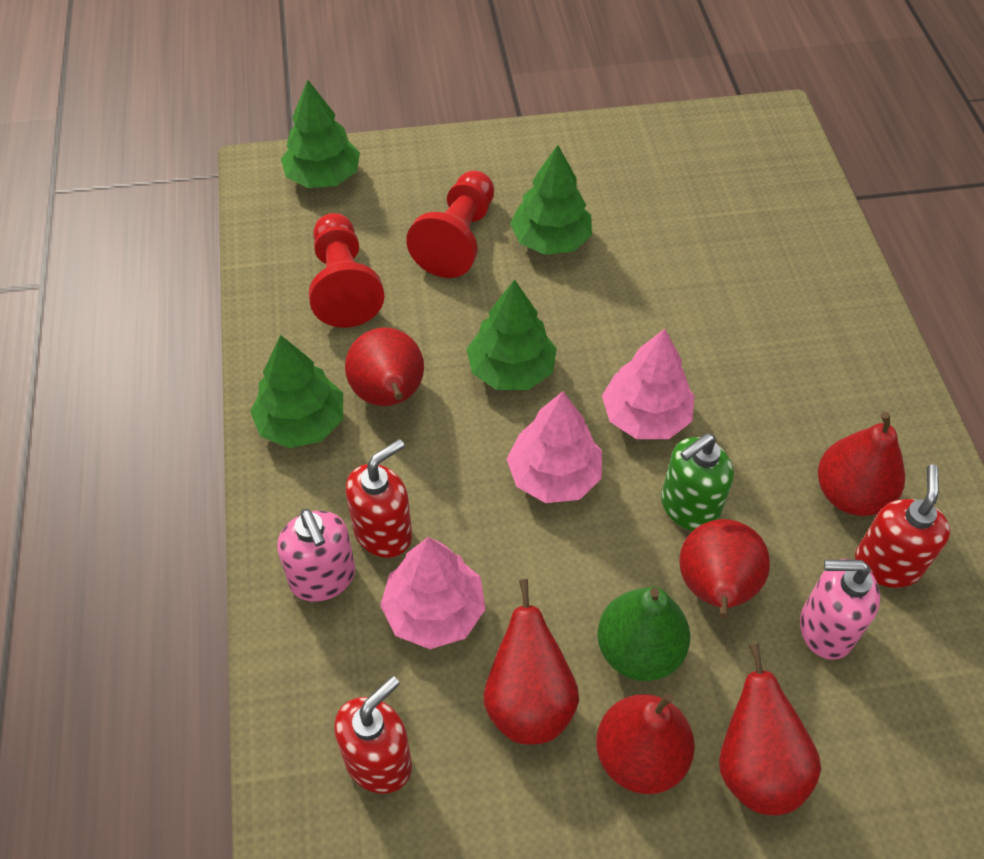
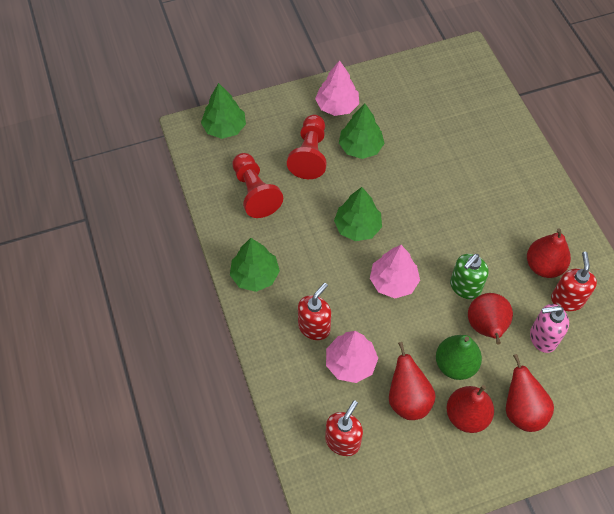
camera: 10 degrees left, 5 degrees up
(323, 578) = (290, 356): pink soap dispenser -> none
(389, 396) = (297, 252): red pear -> none
(645, 416) = (433, 241): pink tree -> pink tree (337, 106)

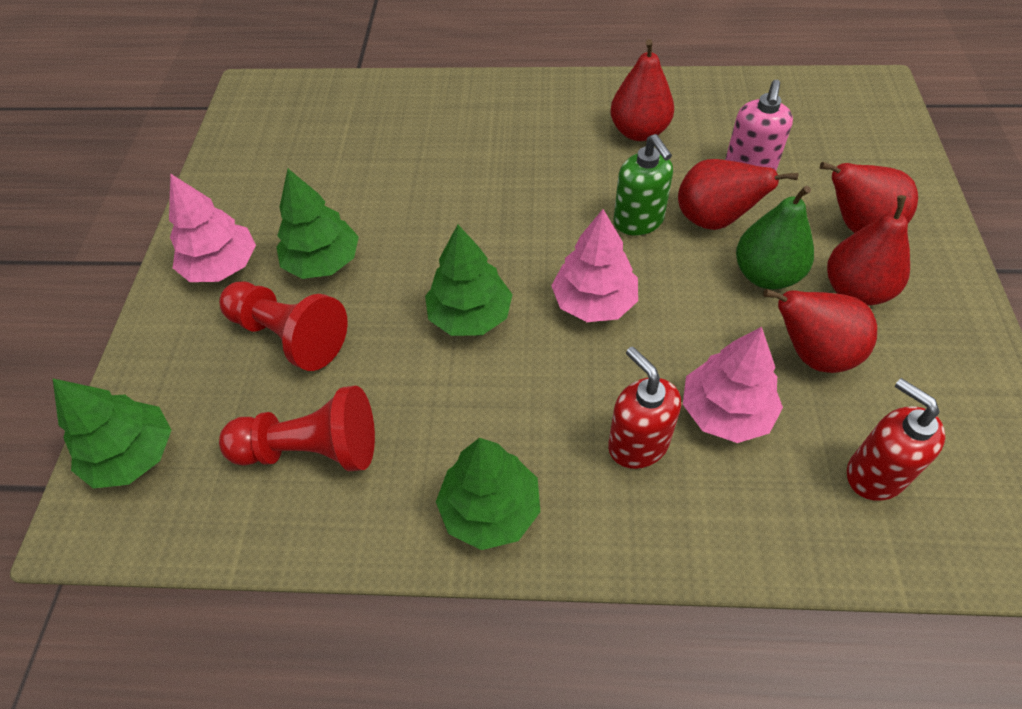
camera: 65 degrees left, 5 degrees down
(567, 299) = (699, 127): red soap dispenser -> none

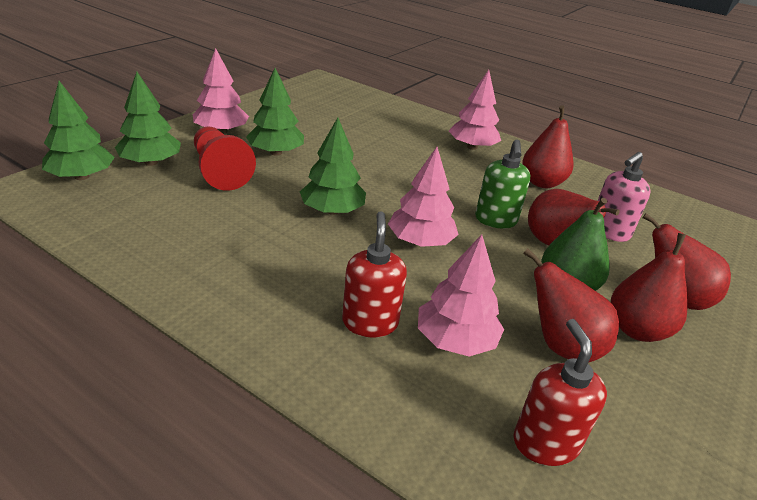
camera: 25 degrees right, 20 degrees down
(311, 449) = (169, 219): red pawn -> none
(490, 509) = (234, 300): green tree -> green tree (151, 162)
(527, 115) = (472, 147): none -> pink tree

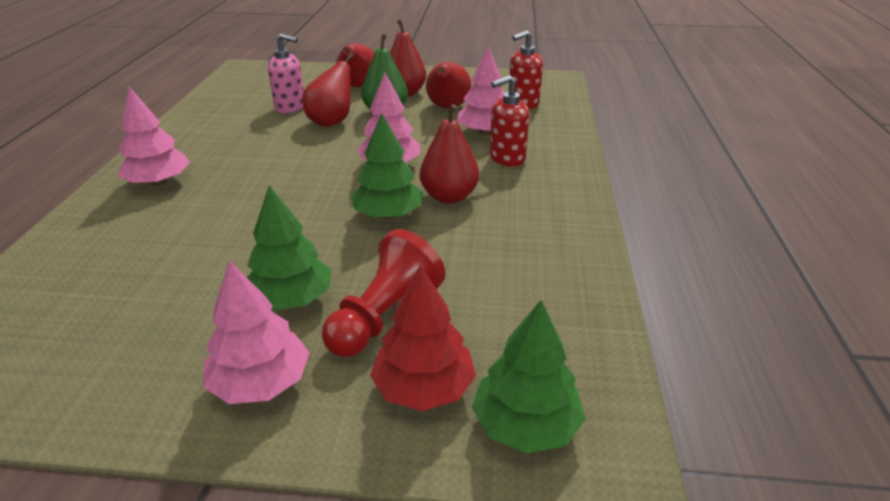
camera: 115 degrees left, 0 degrees up
(151, 162) = (424, 388): green tree -> red tree
(495, 220) = (319, 145): green soap dispenser -> none
(541, 183) = (223, 138): red pear -> red pear (449, 197)

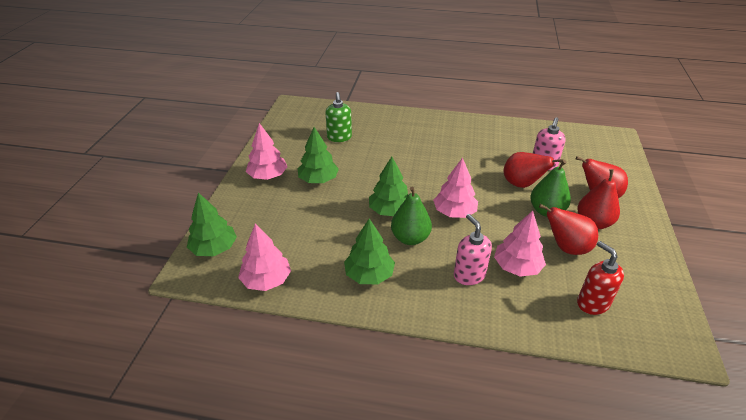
camera: 95 degrees right, 5 degrees up
(135, 285) = (339, 137): none -> green soap dispenser
(159, 182) = (430, 129): pink tree -> pink tree (266, 280)
(384, 316) = (297, 208): red pawn -> none
(424, 388) = (247, 219): red tree -> none
(449, 197) = (410, 238): red pear -> green pear
(506, 158) = (469, 275): red soap dispenser -> pink soap dispenser
(531, 226) = (369, 275): none -> green tree

